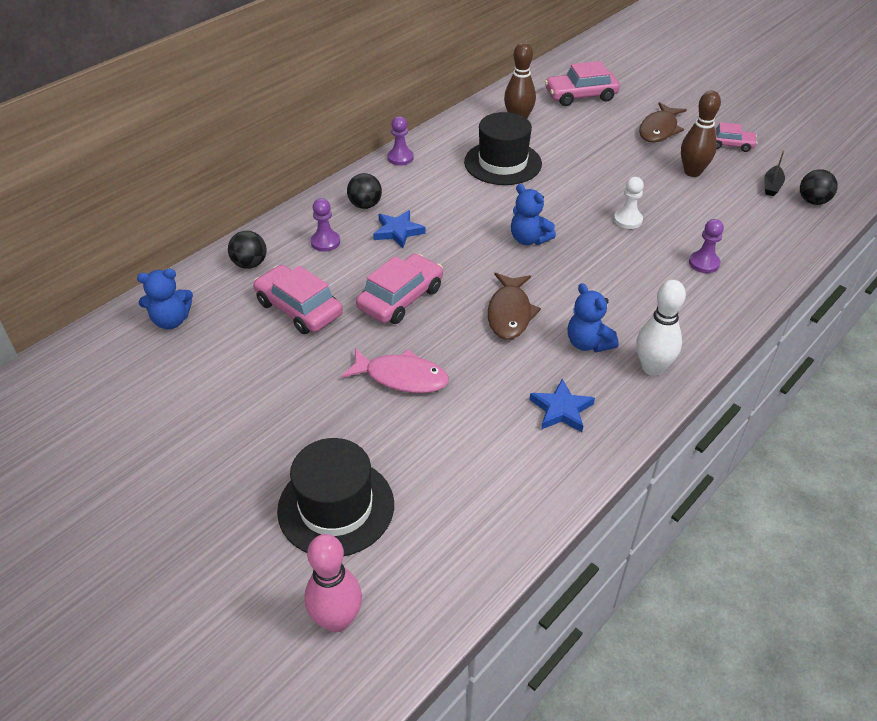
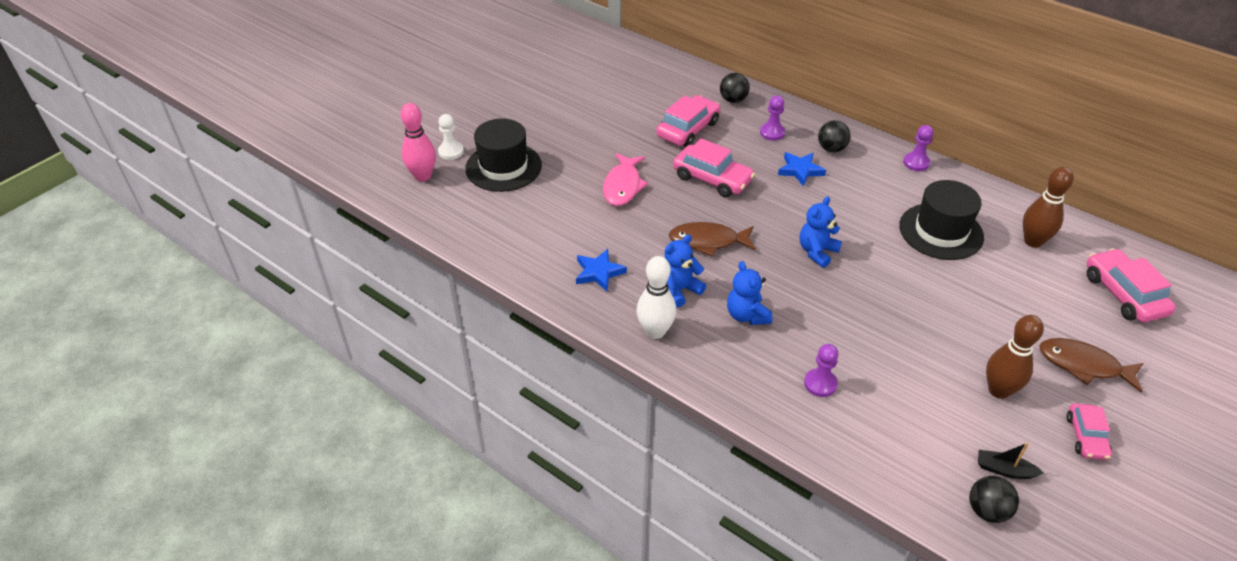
camera: 85 degrees right, 0 degrees up
(171, 321) = (663, 76): blue teddy bear -> blue teddy bear (747, 315)
(628, 220) = (876, 326): white pawn -> white pawn (451, 151)

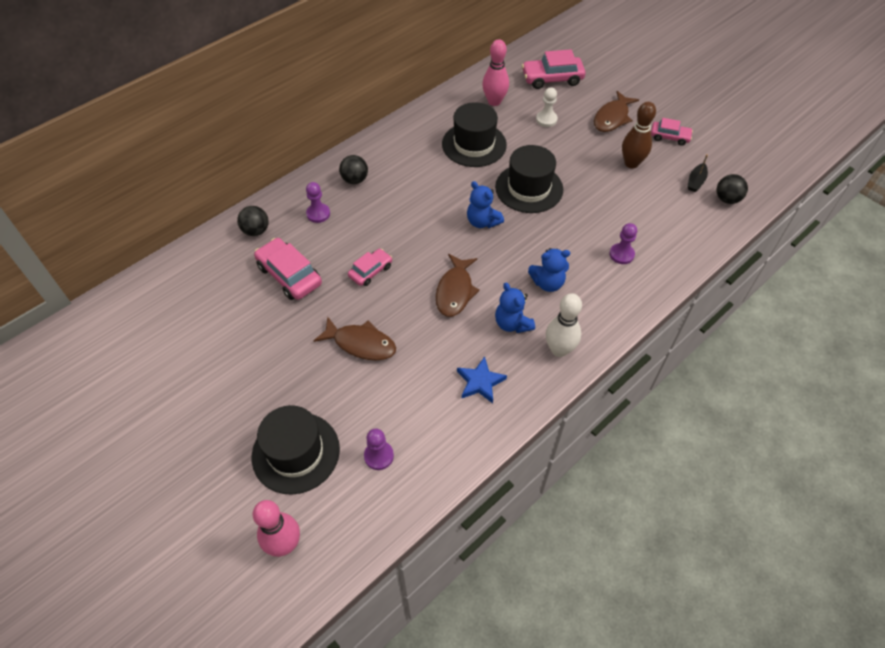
camera: 80 degrees left, 10 degrees up
(451, 151) = (247, 509): white pawn -> white pawn (546, 119)
(623, 186) = (361, 344): pink fish -> brown fish
(712, 178) = (370, 271): pink car -> pink car, size x0.61
(800, 170) = (377, 207): blue star -> none
(892, 287) = (529, 188): none -> black hat
(916, 163) = (390, 134): purple pawn -> purple pawn (379, 456)
(1033, 241) = (494, 101): brown bowling pin -> pink bowling pin

